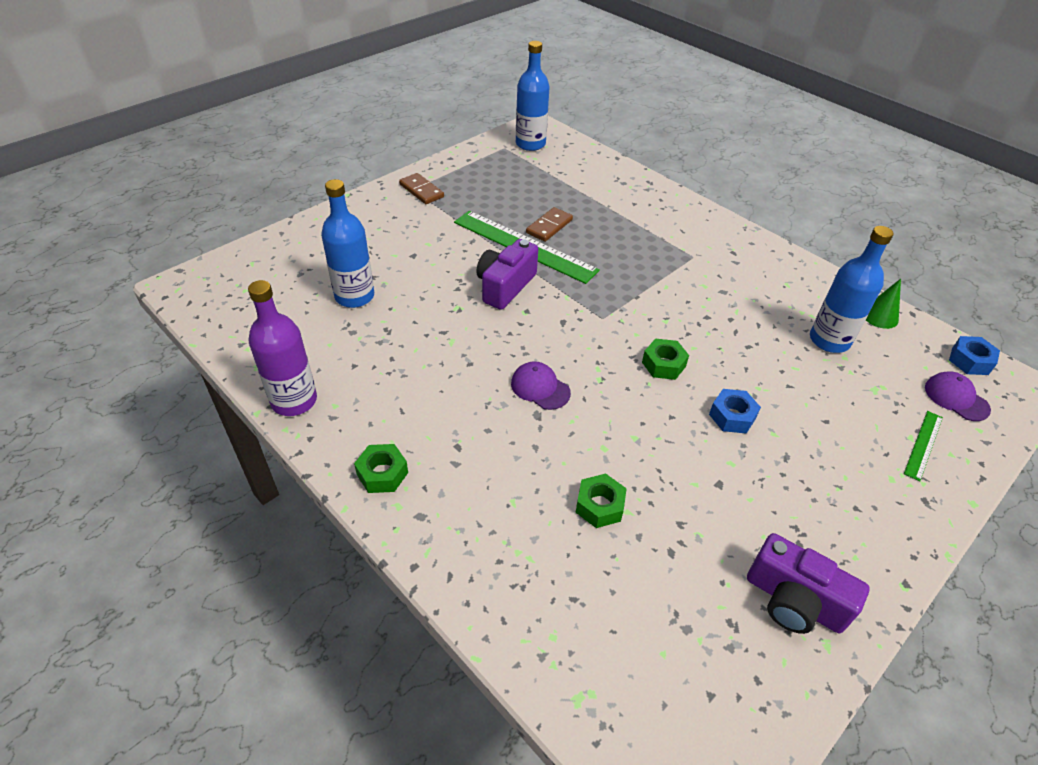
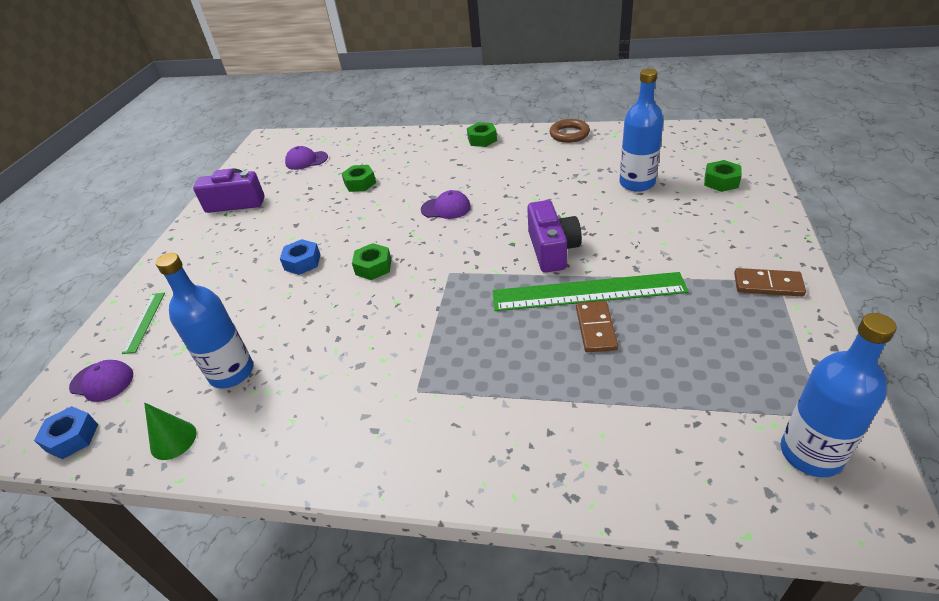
camera: 150 degrees right, 5 degrees down
(294, 401) = (569, 134): purple bottle -> brown ring
(302, 256) = (721, 181): none -> green nut
(645, 640) = (306, 160): none -> purple cap

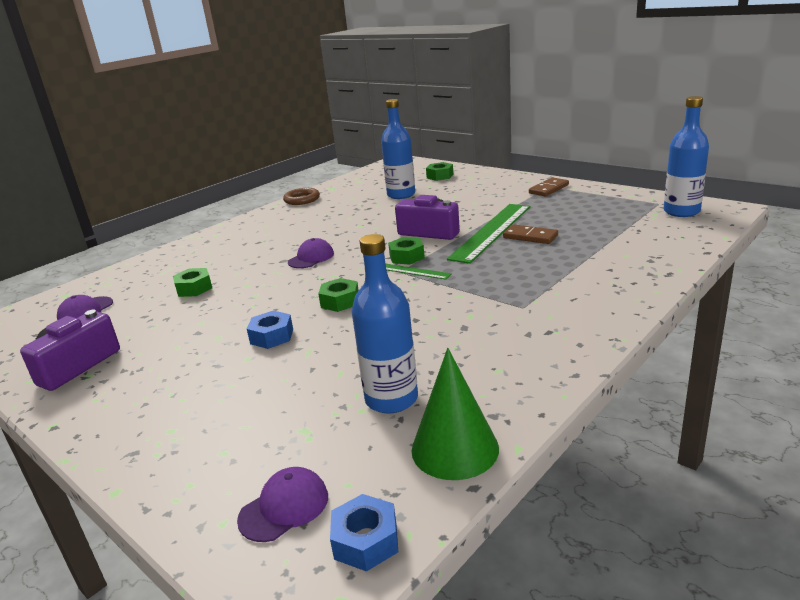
camera: 60 degrees left, 15 degrees down
(144, 322) = (209, 461): green ruler -> green ruler (412, 271)
(173, 440) = (455, 449): green cone -> green cone, size x1.59
(482, 139) = (241, 227): green nut -> green nut (407, 257)

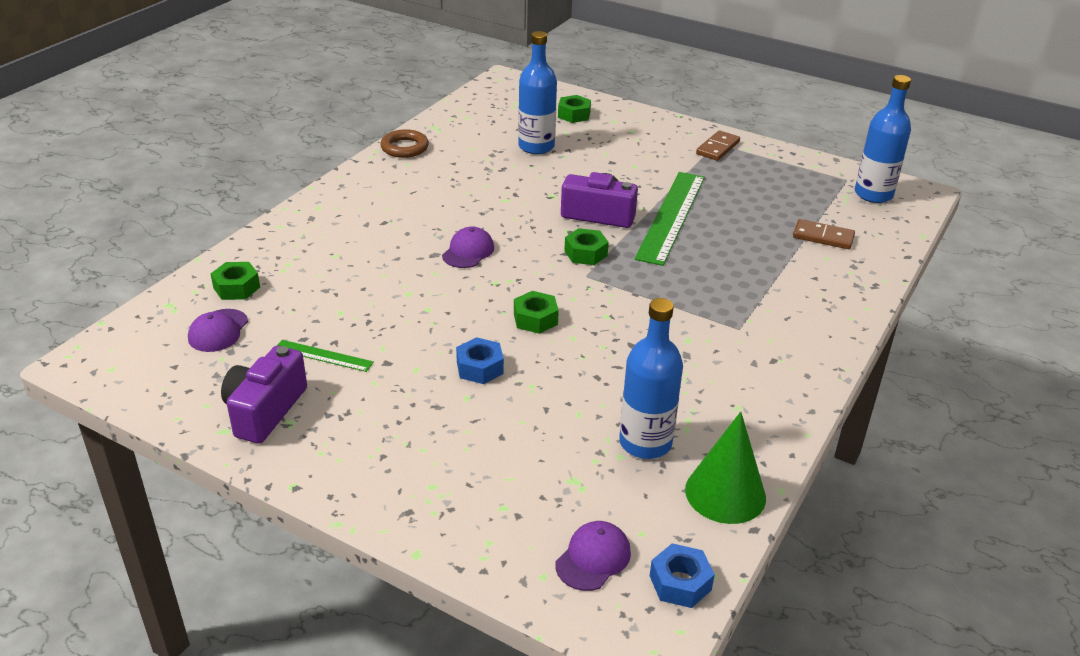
camera: 15 degrees left, 10 degrees up
(194, 288) = (342, 297): green nut -> green nut (236, 287)
(412, 271) = (601, 275): green ruler -> green ruler (323, 356)
(530, 237) = (718, 226): brown domino -> brown domino (823, 237)

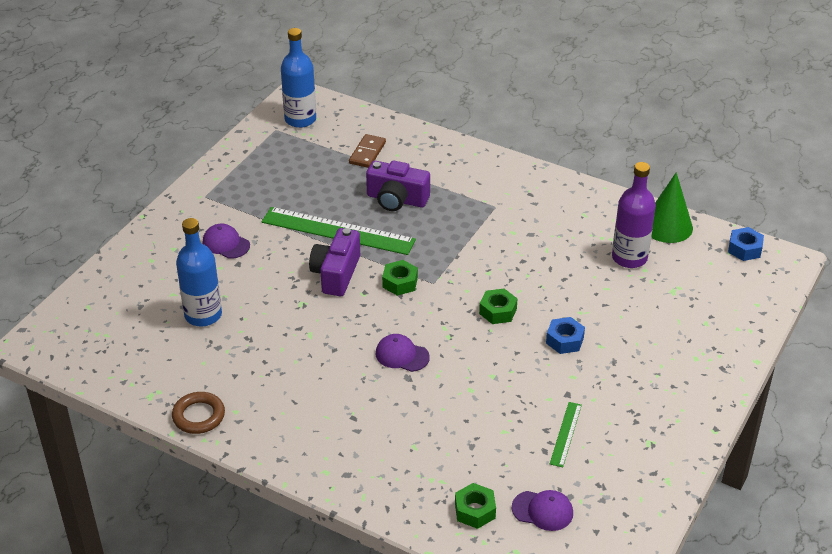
camera: 90 degrees left, 5 degrees up
(265, 410) = (639, 459): purple camera -> purple camera (396, 199)
(574, 115) = (133, 288): green nut -> none
(593, 558) = (737, 283): purple cap -> purple cap (226, 244)
(645, 443) = (629, 258): blue bottle -> purple bottle
(718, 148) = (214, 196): brown domino -> none

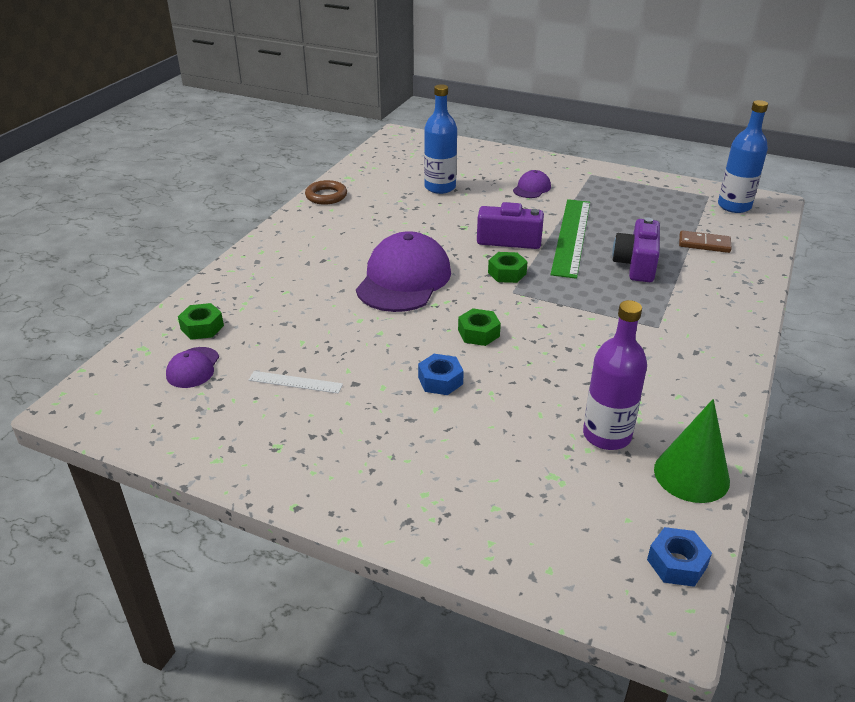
camera: 85 degrees right, 5 degrees down
(402, 355) = (404, 279): purple cap -> purple cap, size x2.14
(565, 434) = (295, 382): green ruler -> white ruler

